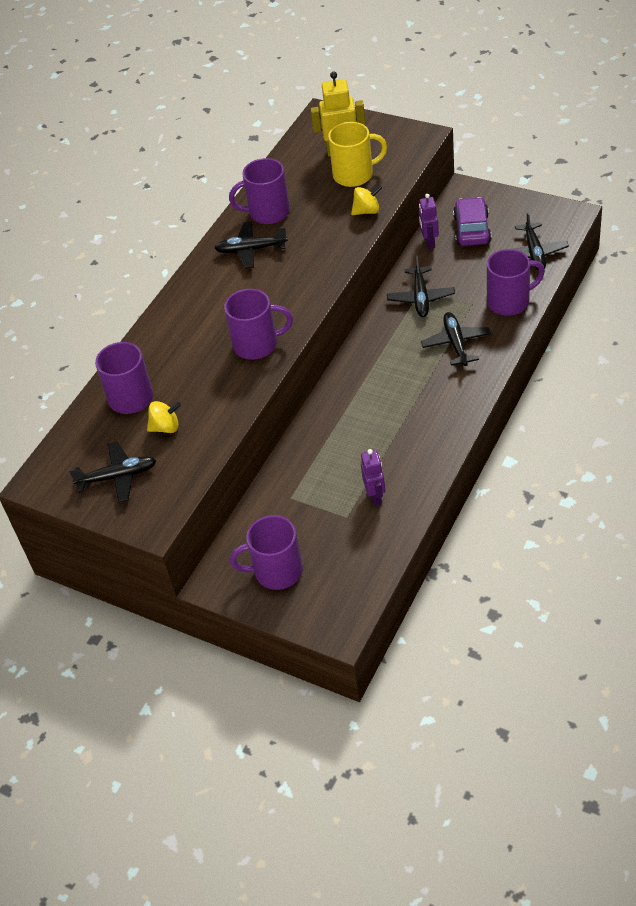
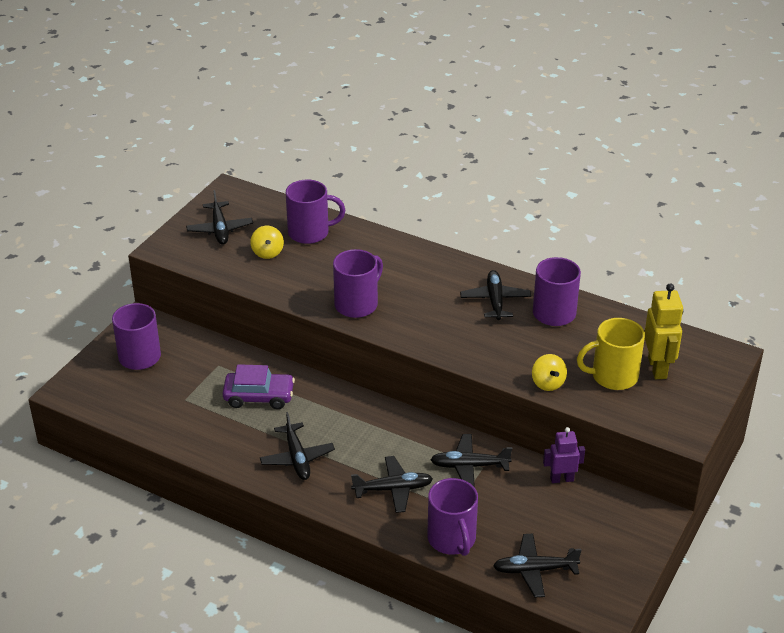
camera: 85 degrees right, 10 degrees down
(257, 344) = (357, 304): purple mug -> purple mug turned 135 degrees counterclockwise
(354, 175) = (613, 376): yellow mug -> yellow mug turned 90 degrees clockwise
(375, 496) = (203, 419): purple robot -> none
(424, 414) = (297, 458): none -> black plane
(472, 229) = (582, 517): purple car -> purple car (259, 396)

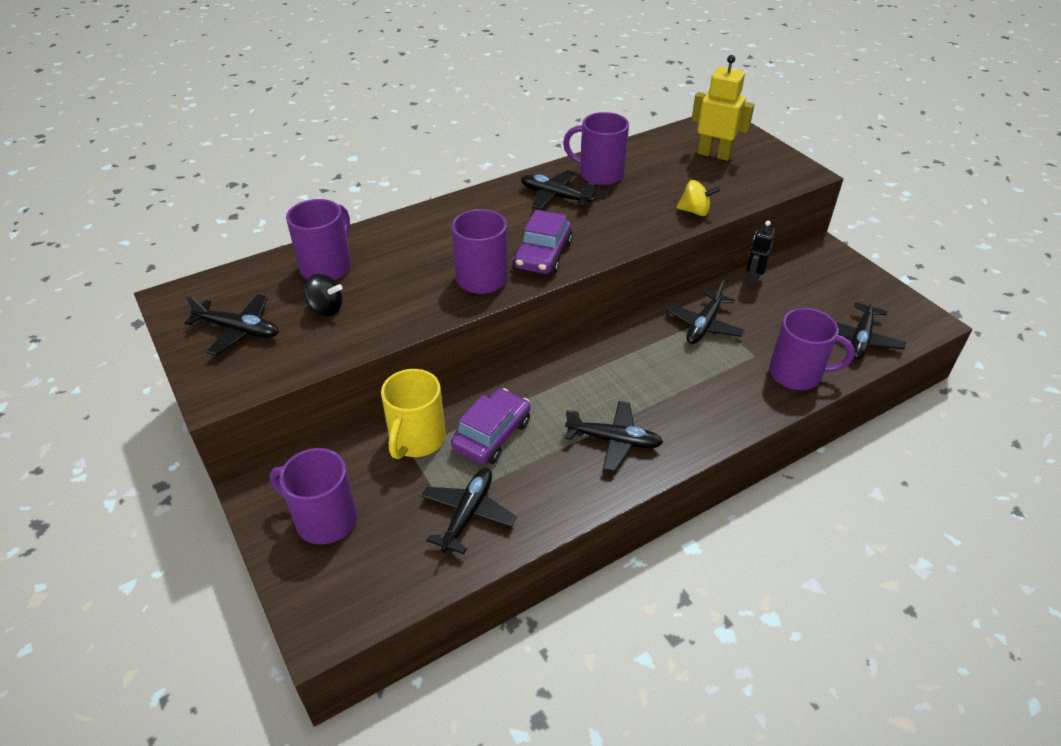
camera: 60 degrees left, 5 degrees up
(267, 253) = (326, 309): yellow spinning top -> black spinning top
(393, 489) = (706, 386): black plane -> black plane (468, 514)
(410, 323) = (543, 255): none -> purple car
(561, 479) = (753, 280): purple robot -> black robot
(613, 376) = (709, 177): yellow mug -> yellow mug (416, 439)

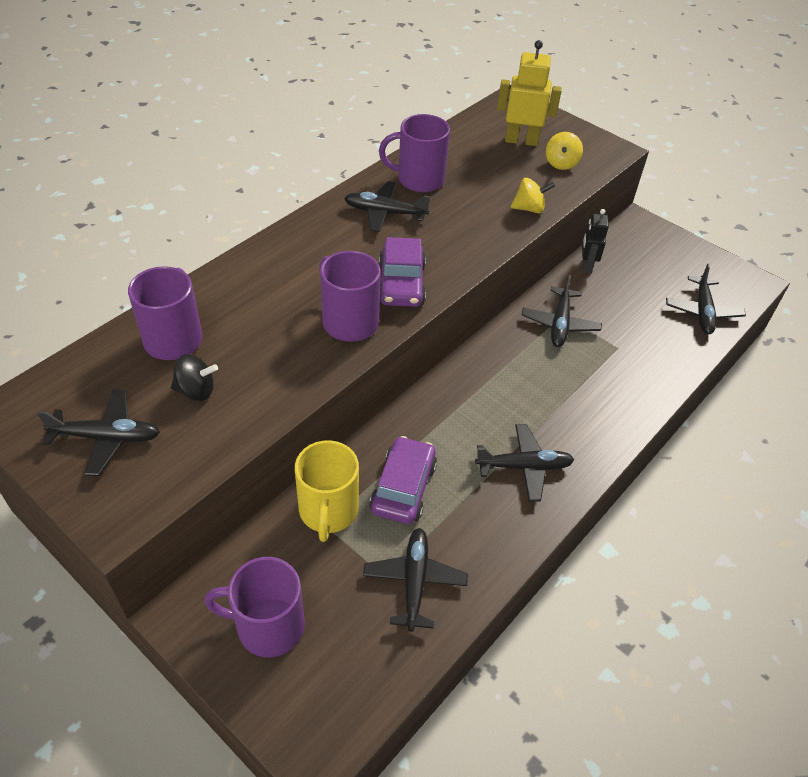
camera: 20 degrees left, 5 degrees up
(745, 178) = (561, 163): none -> yellow spinning top
(797, 374) = (662, 359): purple mug -> none

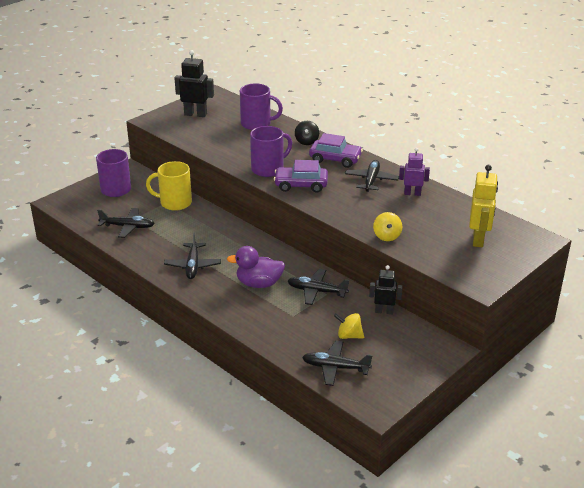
camera: 95 degrees right, 15 degrees down
(106, 437) = (195, 114): black plane -> black robot
(196, 391) = (221, 131): black spinning top -> black spinning top (306, 142)
(403, 488) = (185, 225): purple car -> purple car (335, 159)
(419, 179) = (412, 193): purple mug -> purple robot
(555, 383) = (259, 284): none -> purple duck
(561, 163) = (451, 256): yellow spinning top -> yellow spinning top (349, 336)

